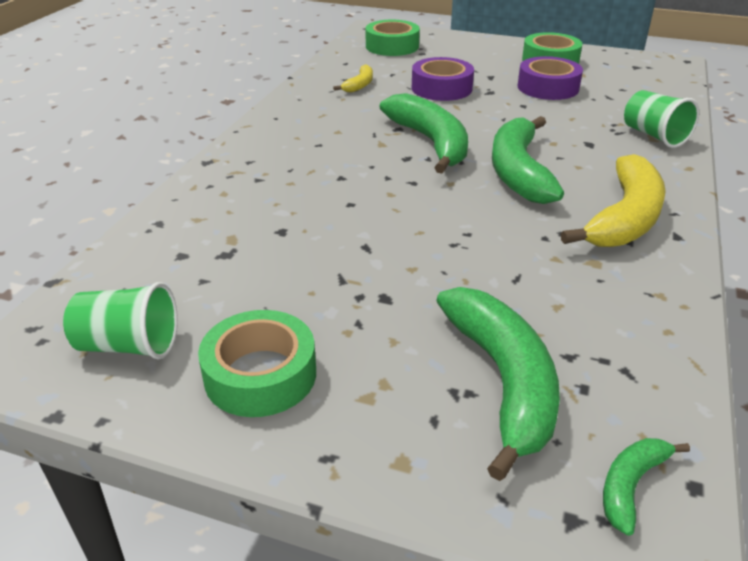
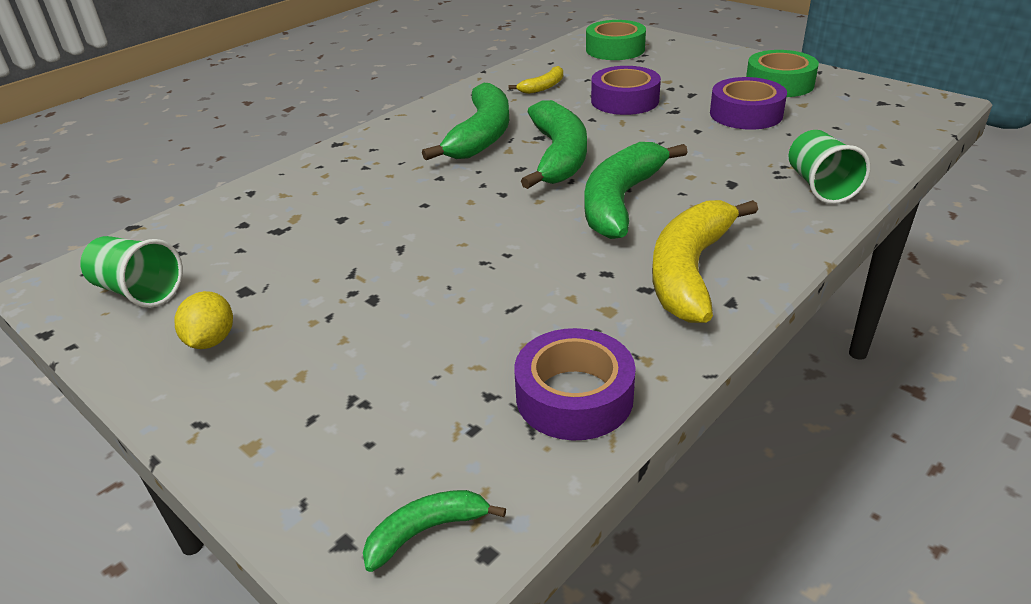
camera: 25 degrees right, 0 degrees up
(260, 375) = (211, 340): green tape -> yellow lemon
(503, 381) = (404, 401): green banana -> green banana (482, 135)
(625, 218) = (689, 271): yellow banana -> yellow banana turned 150 degrees clockwise
(636, 338) = (574, 396): none -> purple tape

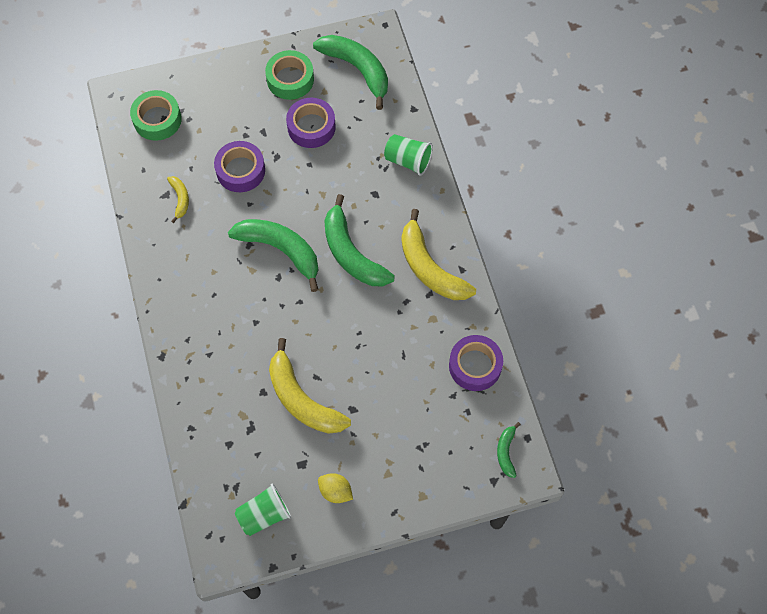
camera: 60 degrees left, 30 degrees up
(354, 251) = (302, 399): none -> yellow banana
(482, 135) = (220, 273): green banana -> green banana (357, 69)

